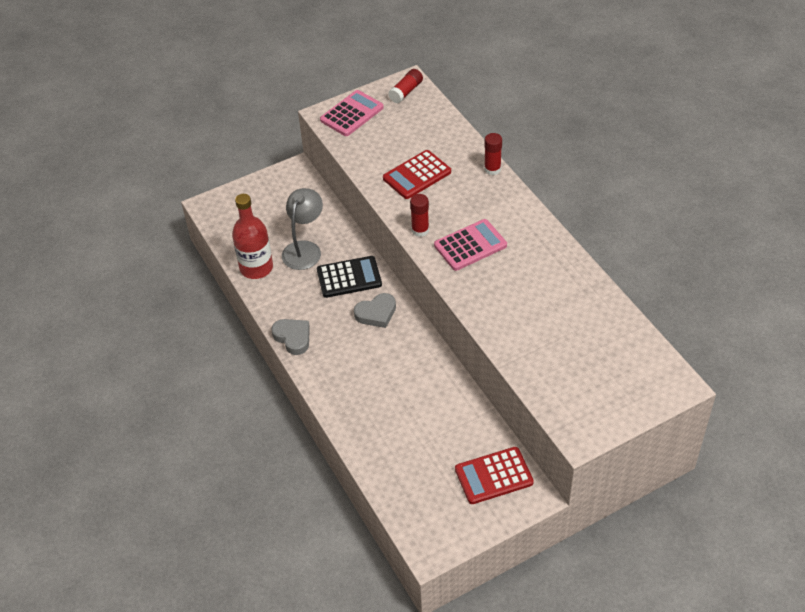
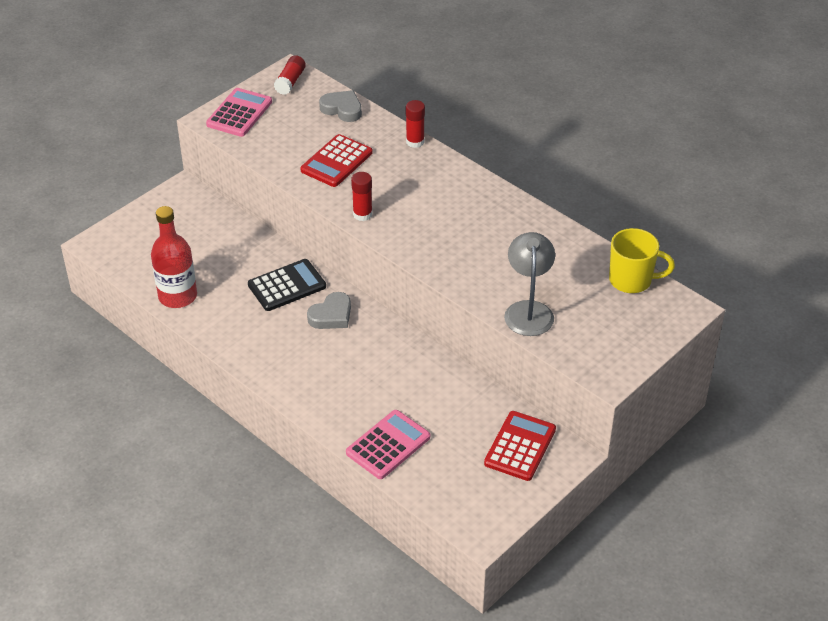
camera: 20 degrees left, 5 degrees down
(293, 337) = (248, 358): grey heart -> grey heart (342, 109)
(304, 249) = (225, 267): grey lamp -> grey lamp (528, 310)
(470, 245) = (422, 219): pink calculator -> pink calculator (388, 445)
(493, 476) = (520, 446): red calculator -> red calculator turned 150 degrees clockwise
(638, 345) = (631, 280): none -> yellow mug

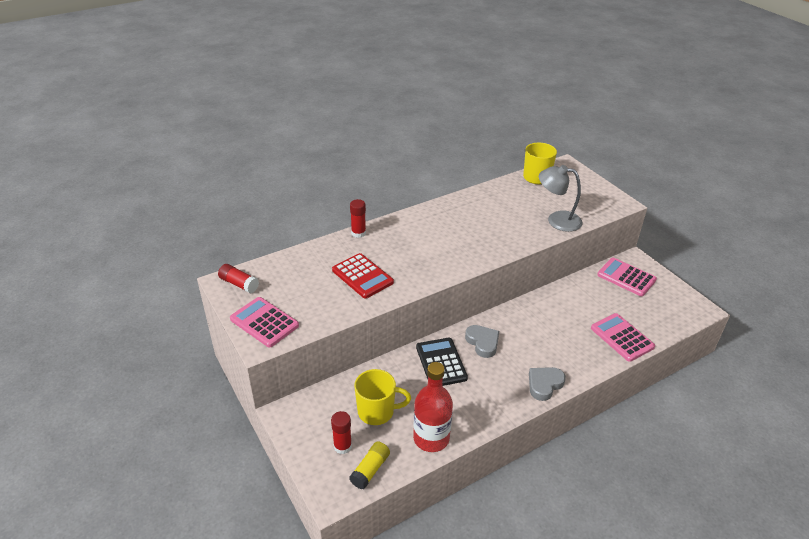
camera: 75 degrees left, 5 degrees down
(129, 261) = (370, 470): none -> yellow glue stick
(202, 251) = (377, 412): none -> yellow mug
(342, 109) = (296, 261): grey heart -> grey heart (544, 384)
(362, 214) = (433, 274): red glue stick -> red glue stick (342, 446)
(520, 446) = (626, 277): red calculator -> pink calculator

